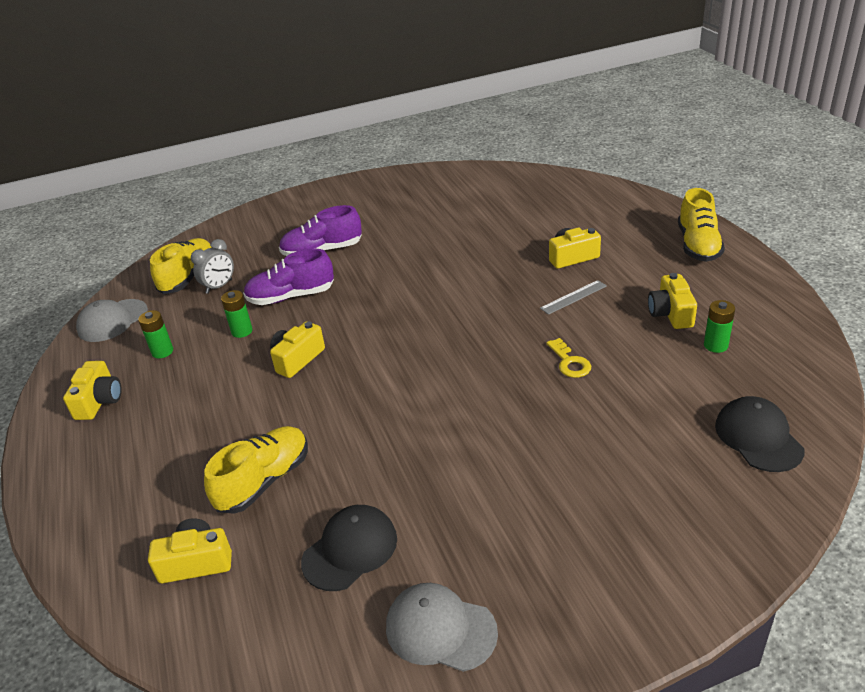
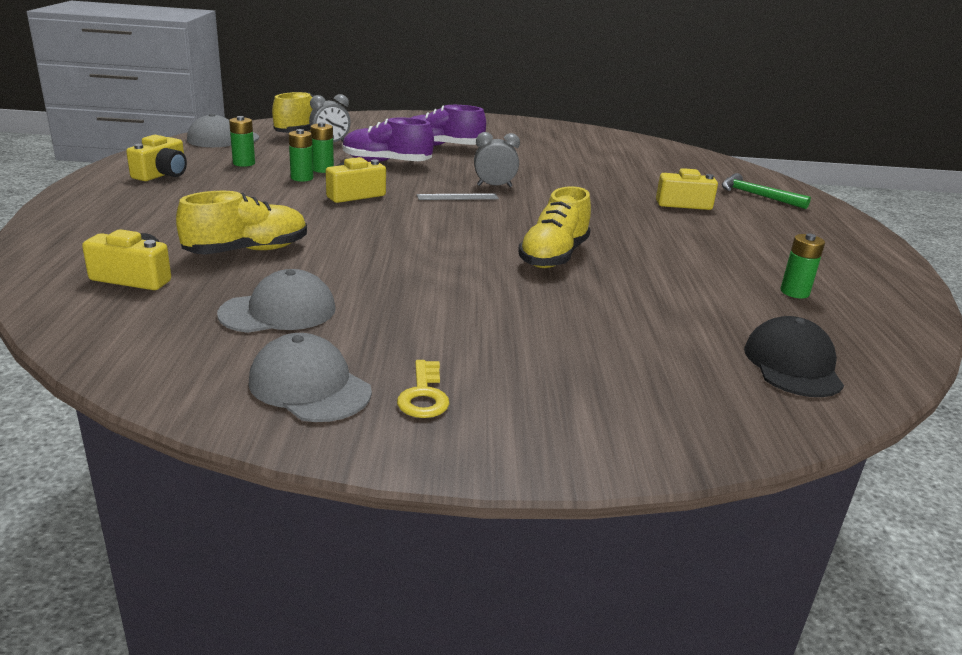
camera: 15 degrees right, 10 degrees down
(233, 352) = (302, 178): none -> green battery
(350, 550) = (278, 311): black cap -> grey cap
(407, 295) = (494, 186): none -> grey clock
(569, 362) = (619, 262): yellow key -> yellow key (424, 395)
(573, 297) = (661, 226): grey ruler -> grey ruler (457, 197)
(622, 221) = (757, 196): none -> green hammer
(671, 313) = (760, 260): yellow camera -> none
(698, 245) = (829, 228): yellow shoe -> yellow shoe (553, 256)

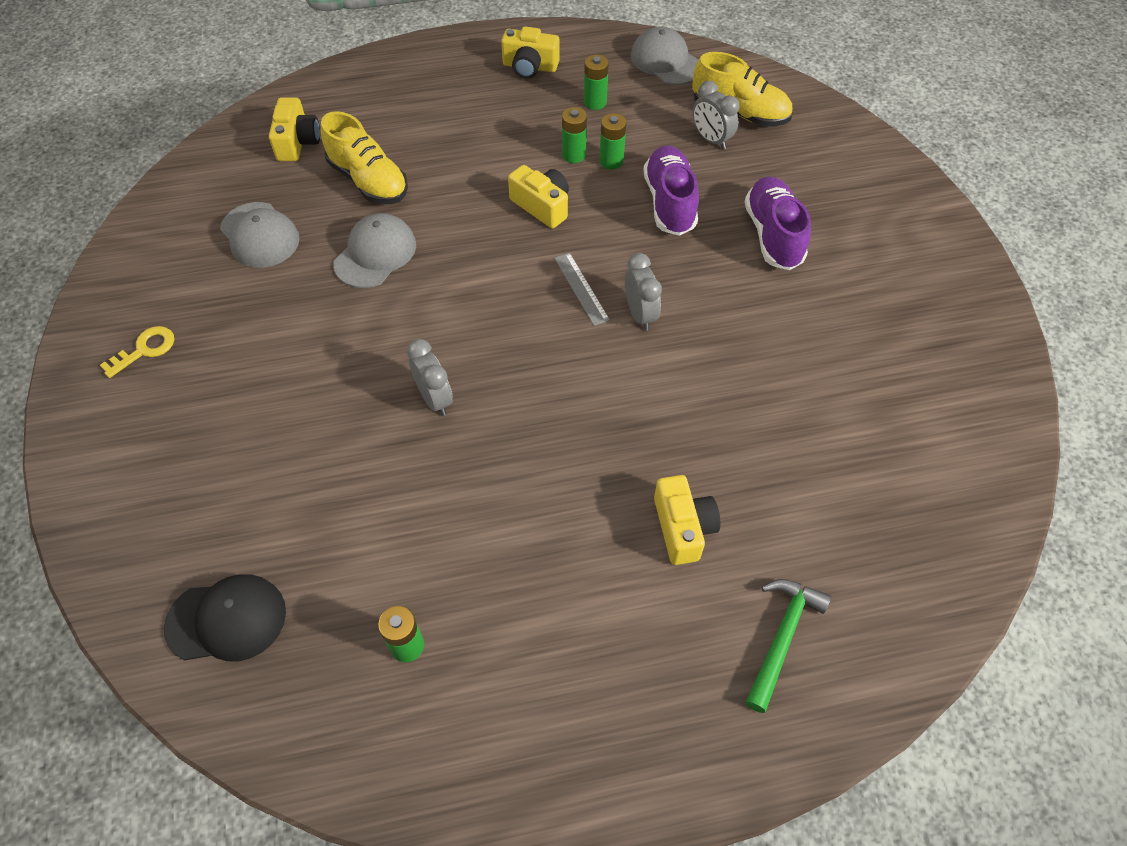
camera: 80 degrees right, 30 degrees up
(309, 386) = (150, 286): grey cap -> grey cap (375, 254)
(424, 395) = (145, 350): yellow key -> yellow key turned 150 degrees clockwise
(553, 256) = (434, 399): yellow shoe -> grey clock

